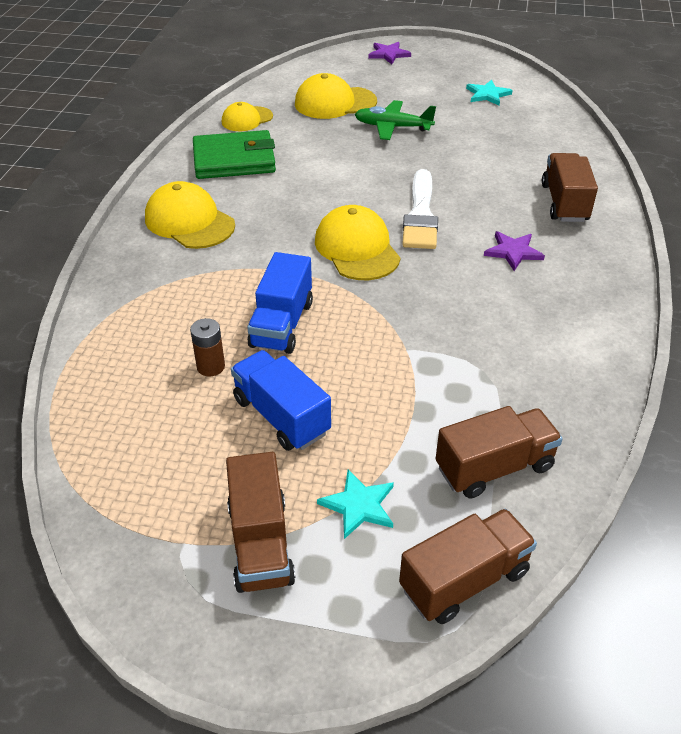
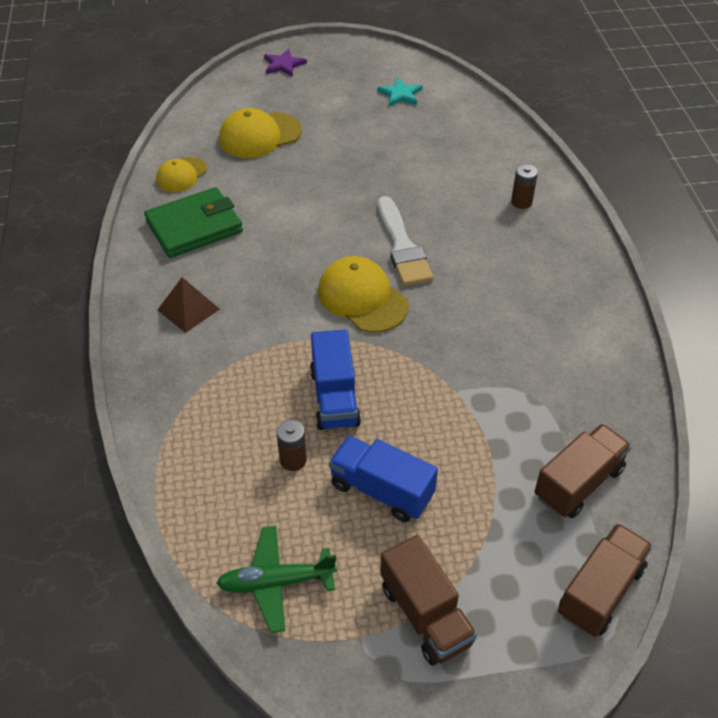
camera: 20 degrees left, 5 degrees up
(189, 221) = (188, 309): yellow cap -> brown pyramid
(359, 505) = (488, 553): turquoise star -> none
(392, 127) = (329, 152): green plane -> green plane (276, 582)
(513, 252) = (500, 266): purple star -> none
(564, 203) = (521, 202): brown truck -> brown battery

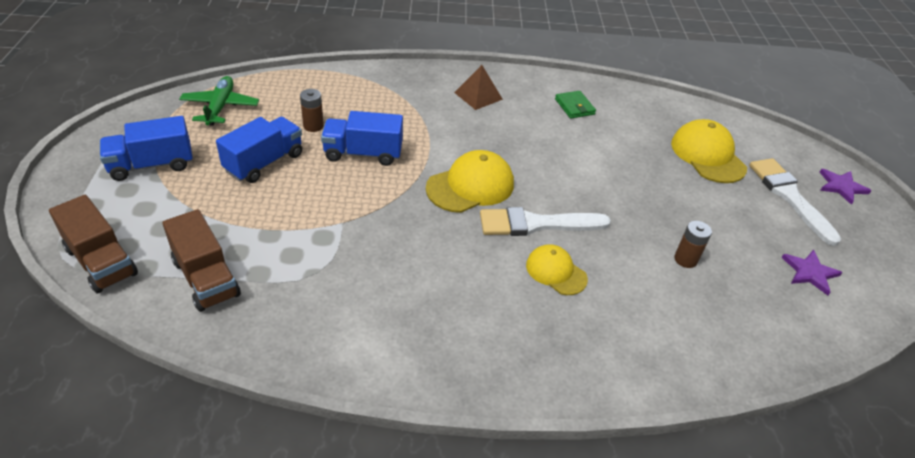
camera: 95 degrees right, 5 degrees down
(181, 175) = (643, 106): yellow cap -> yellow cap (556, 272)
(194, 226) = (574, 107): green wallet -> green wallet, size x0.52
(307, 94) = (789, 196): none -> white brush
(400, 94) = (810, 273): turquoise star -> purple star
(425, 615) = (152, 165): brown truck -> blue truck
(521, 202) = (605, 340): brown battery -> brown battery (685, 259)

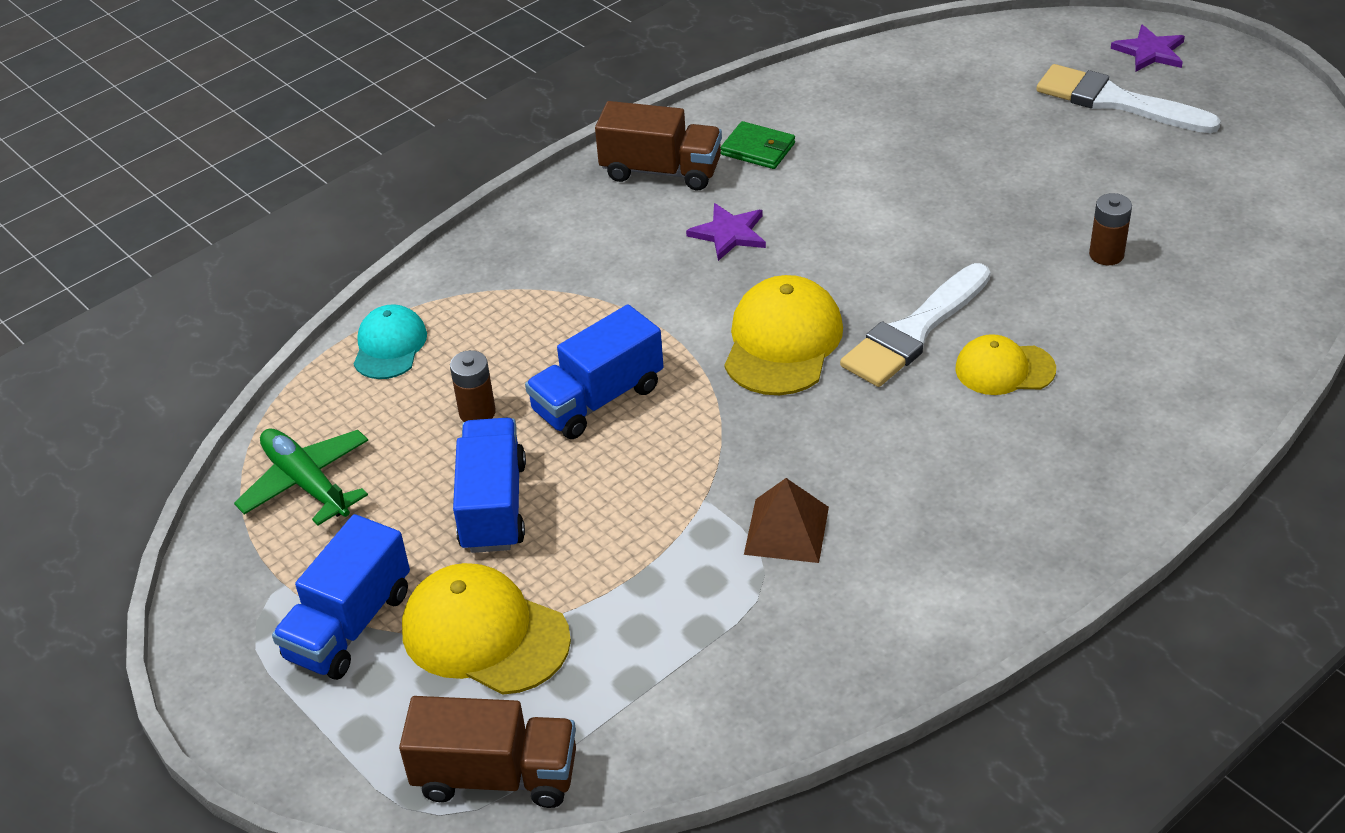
camera: 35 degrees left, 0 degrees up
(206, 278) = (652, 685): brown truck -> brown truck (661, 171)
(322, 82) = (389, 346): none -> turquoise cap
(478, 96) = (623, 217): brown pyramid -> brown pyramid (786, 530)
(707, 155) = (980, 109): yellow cap -> yellow cap (485, 634)
(810, 273) = (1229, 179): purple star -> purple star (729, 234)

